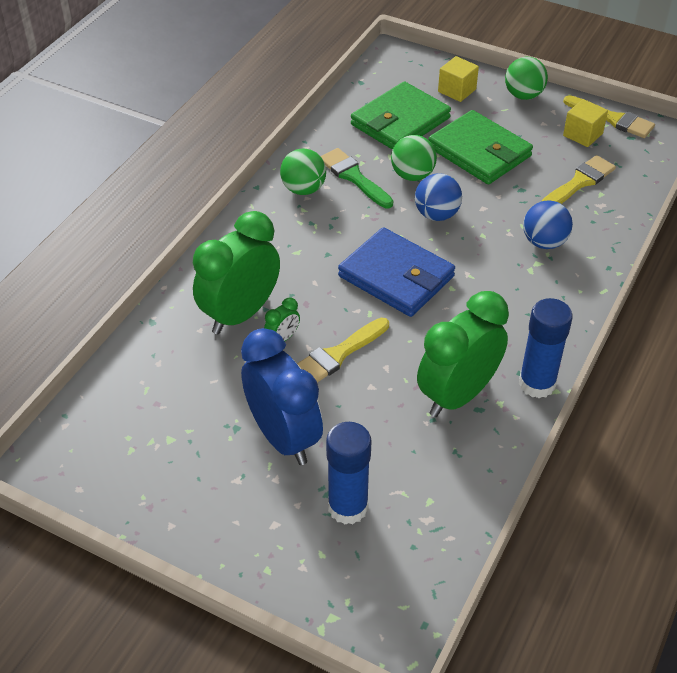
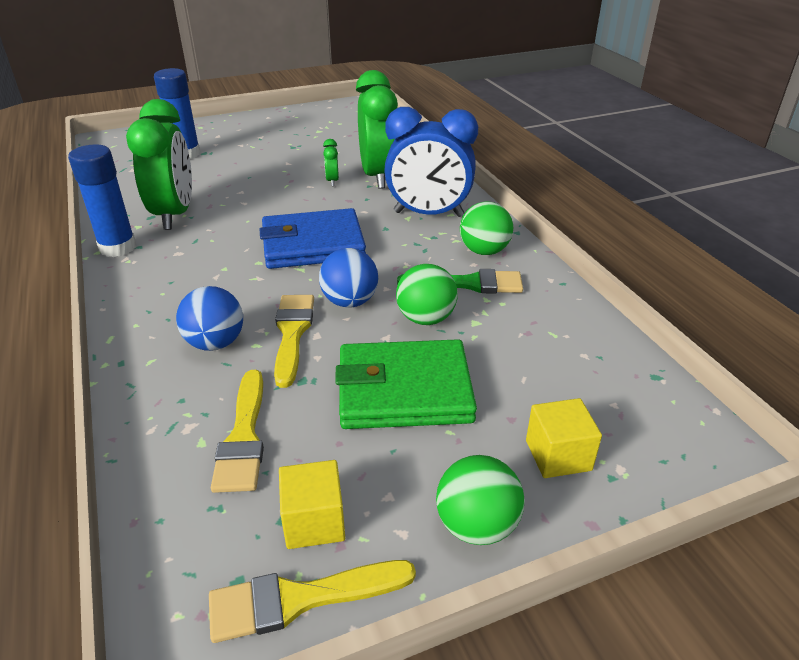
camera: 130 degrees right, 10 degrees down
(283, 437) = (260, 155): blue clock -> blue clock (428, 214)
(338, 355) = (285, 192): yellow brush -> yellow brush (292, 333)
(400, 121) = (533, 362): green wallet -> none

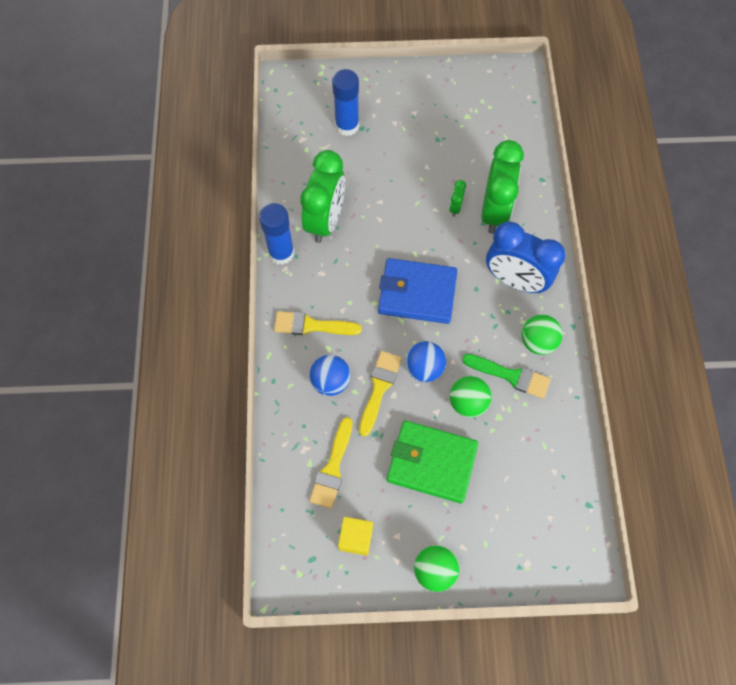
camera: 20 degrees right, 30 degrees up
(300, 599) = (338, 579): yellow brush -> yellow brush (311, 325)
(558, 455) = (498, 542): yellow cube -> none

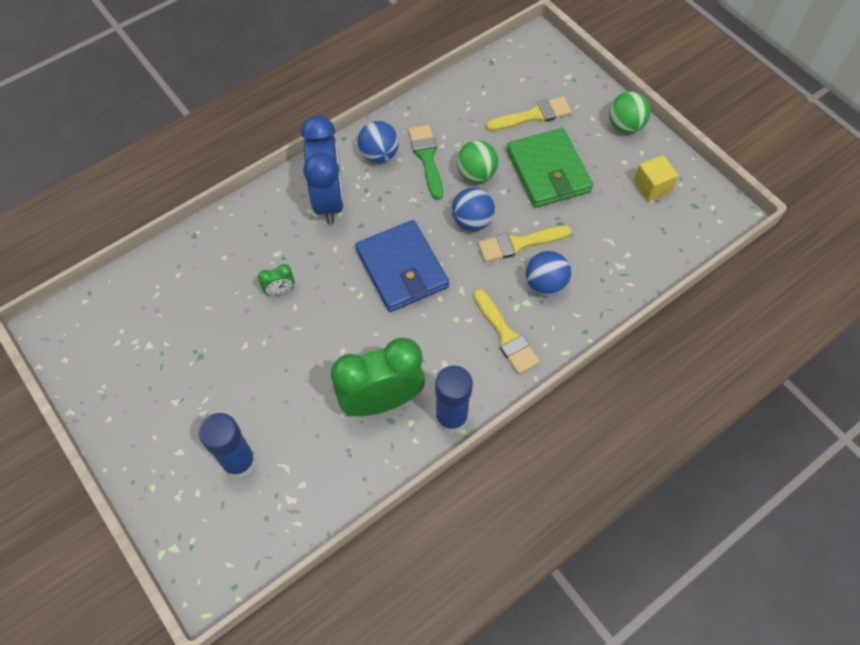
camera: 125 degrees left, 5 degrees down
(332, 468) = (615, 235): yellow brush -> yellow brush (533, 115)
(494, 211) = (261, 255): green clock -> none
(537, 342) = (379, 155): green ball -> blue ball

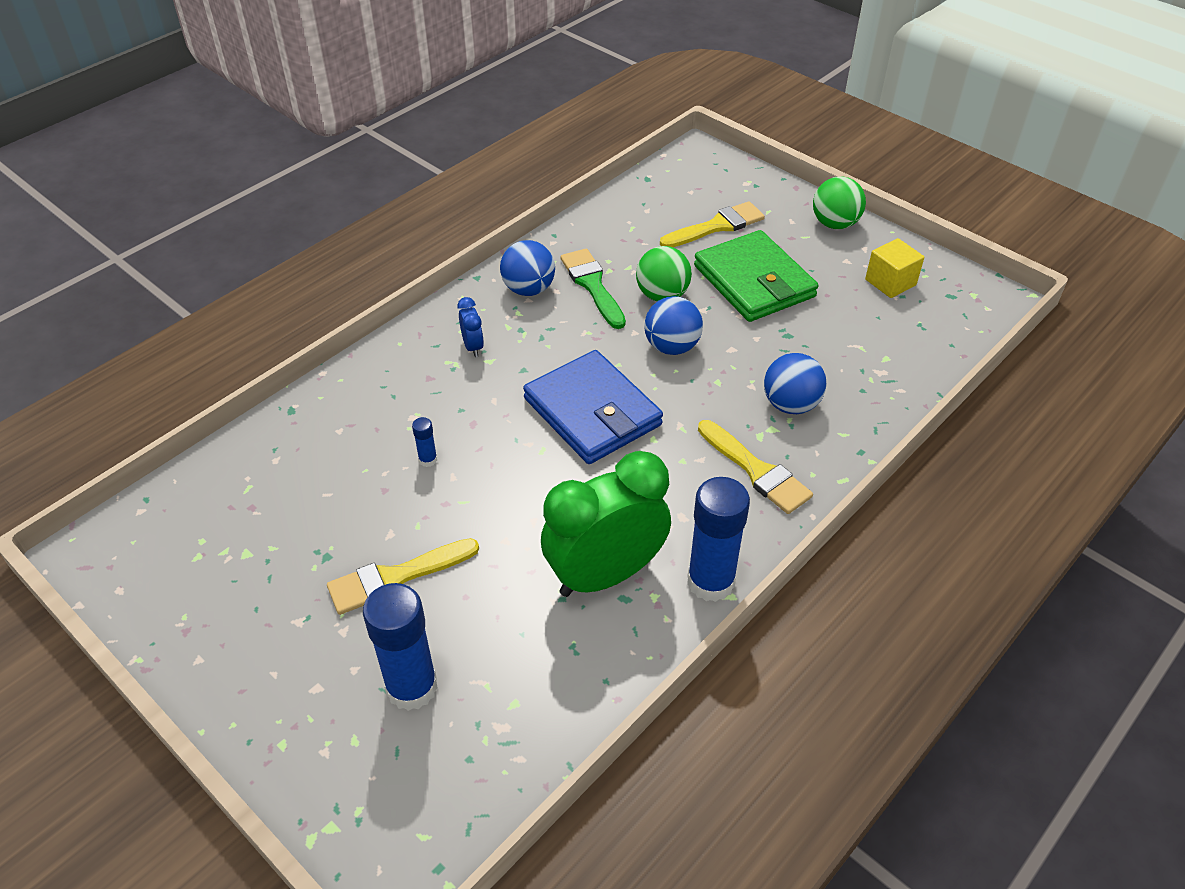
camera: 10 degrees left, 15 degrees down
(280, 291) = (428, 460): green clock -> blue glue stick
(329, 200) = (473, 347): blue clock -> blue clock, size x0.41
(519, 244) = (741, 364): yellow brush -> yellow brush (395, 577)

